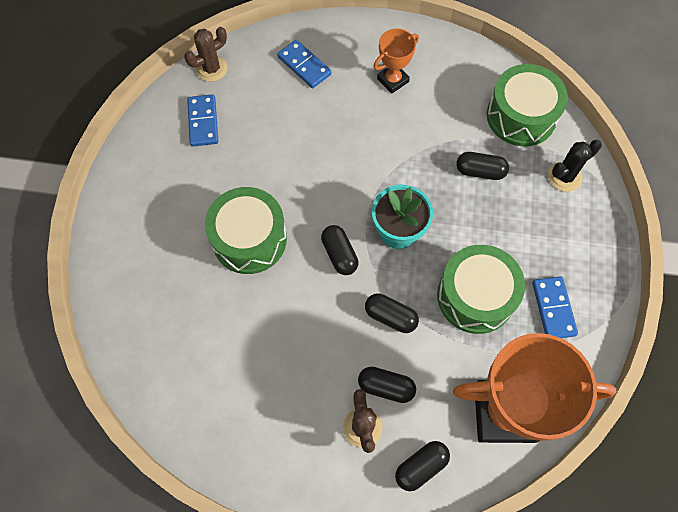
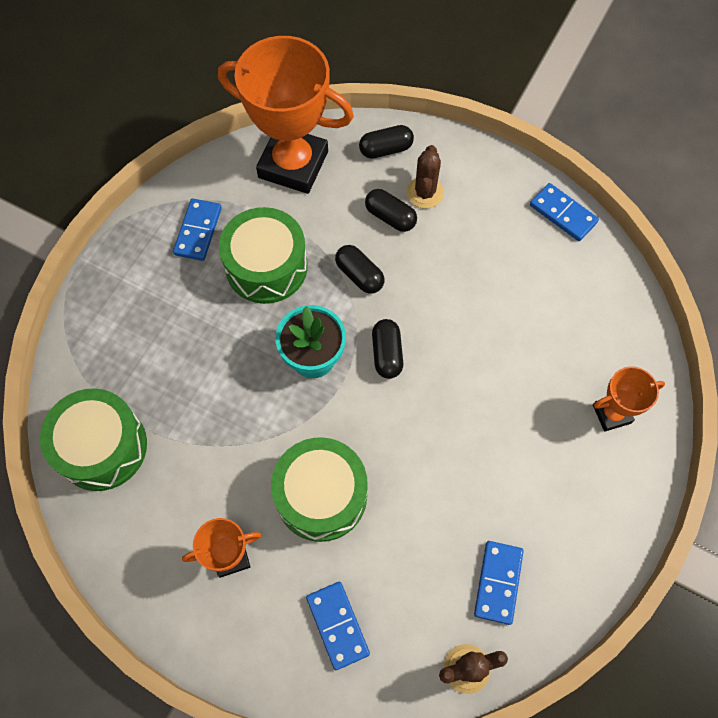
camera: 160 degrees left, 0 degrees up
(138, 267) = (612, 414): none -> orange trophy
(217, 453) = (563, 214): none -> blue domino
(249, 239) = (480, 404): green drum -> green drum (321, 495)
(480, 171) = (189, 394): black capsule -> none
(564, 177) = (101, 356): black cactus -> none

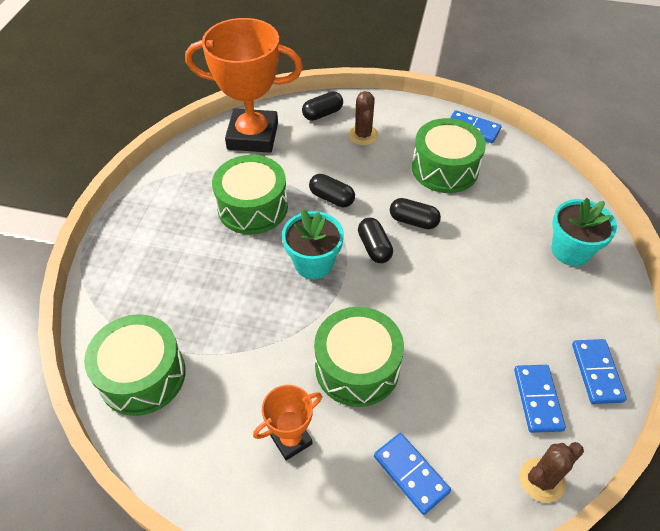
camera: 15 degrees left, 15 degrees down
(198, 231) = (187, 194): blue domino -> blue domino (597, 372)
(390, 217) = (342, 155): black capsule -> black capsule (413, 221)
(506, 265) = (445, 168): none -> green drum
(612, 414) = (570, 251): orange trophy -> turquoise flower pot

